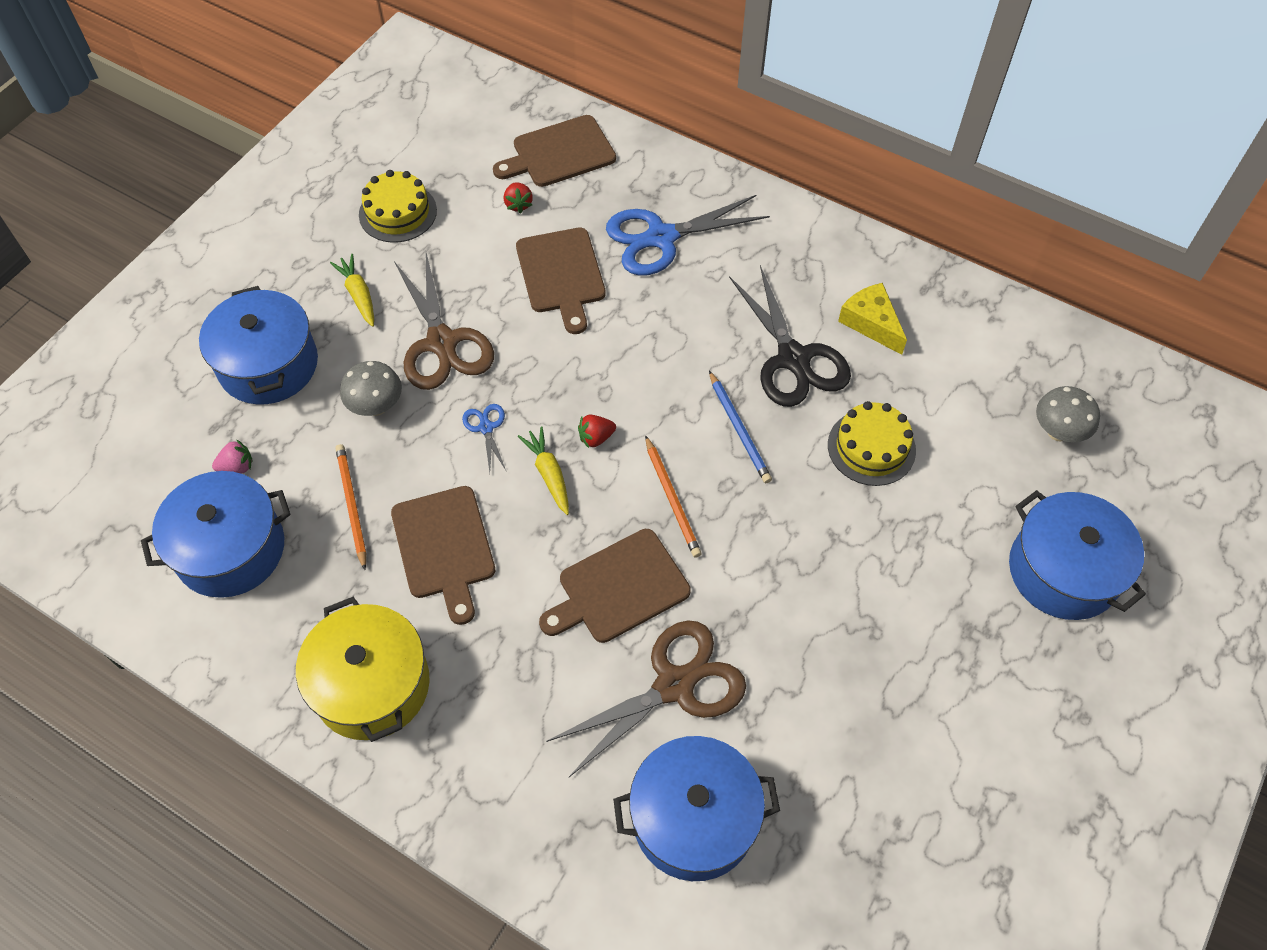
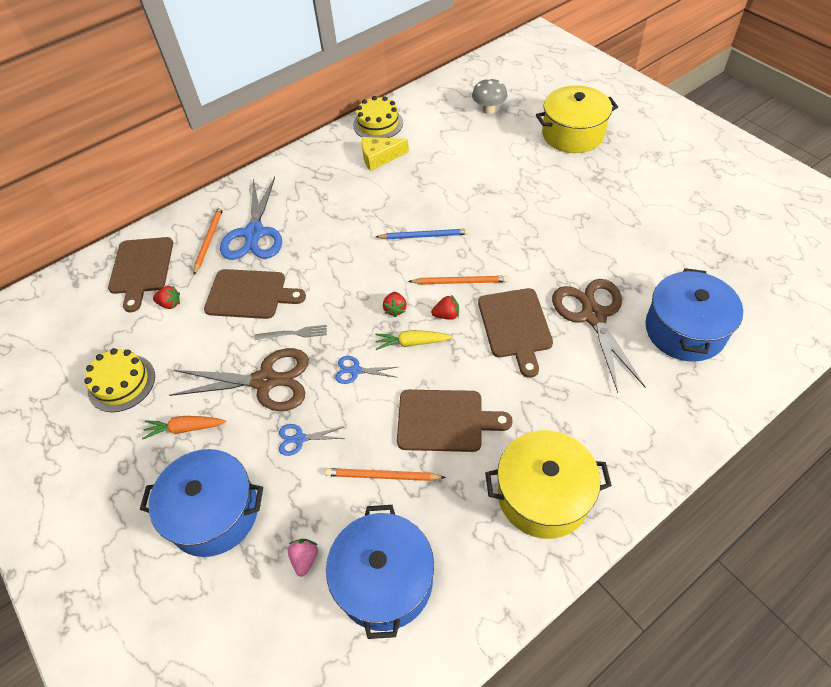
camera: 65 degrees left, 5 degrees down
(358, 295) = (185, 428): yellow carrot -> orange carrot
(376, 406) = (299, 439): grey mushroom -> blue scissors
(519, 343) = (294, 333): none -> grey fork
(608, 500) = (446, 315): none -> red strawberry
(631, 197) = (209, 240): none -> orange pencil
(793, 358) = (386, 197): black scissors -> none
(871, 447) = (465, 182): yellow cake -> yellow cake (378, 124)
(1063, 571) = (572, 134): blue pot -> yellow pot

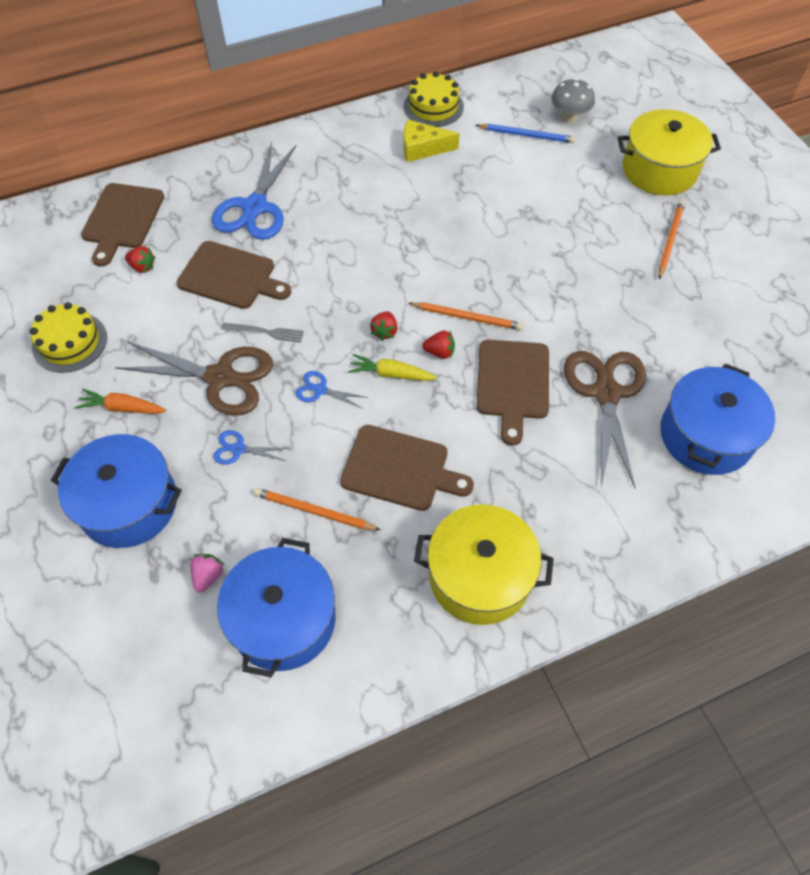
camera: 10 degrees right, 5 degrees up
(209, 240) = (204, 203): orange pencil -> orange pencil (670, 240)
(424, 236) = (444, 254): blue pencil -> blue pencil (527, 135)

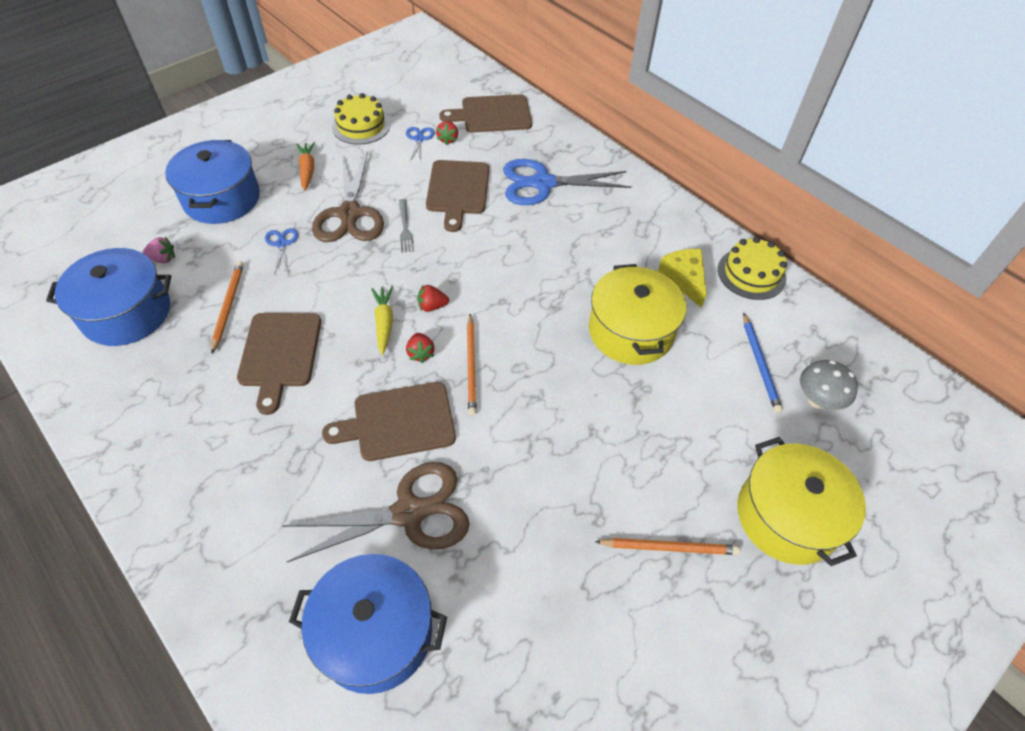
camera: 70 degrees right, 5 degrees down
(320, 390) = (353, 278): blue scissors -> blue scissors (419, 139)
(479, 576) = (173, 440): yellow pot -> yellow pot (631, 331)

